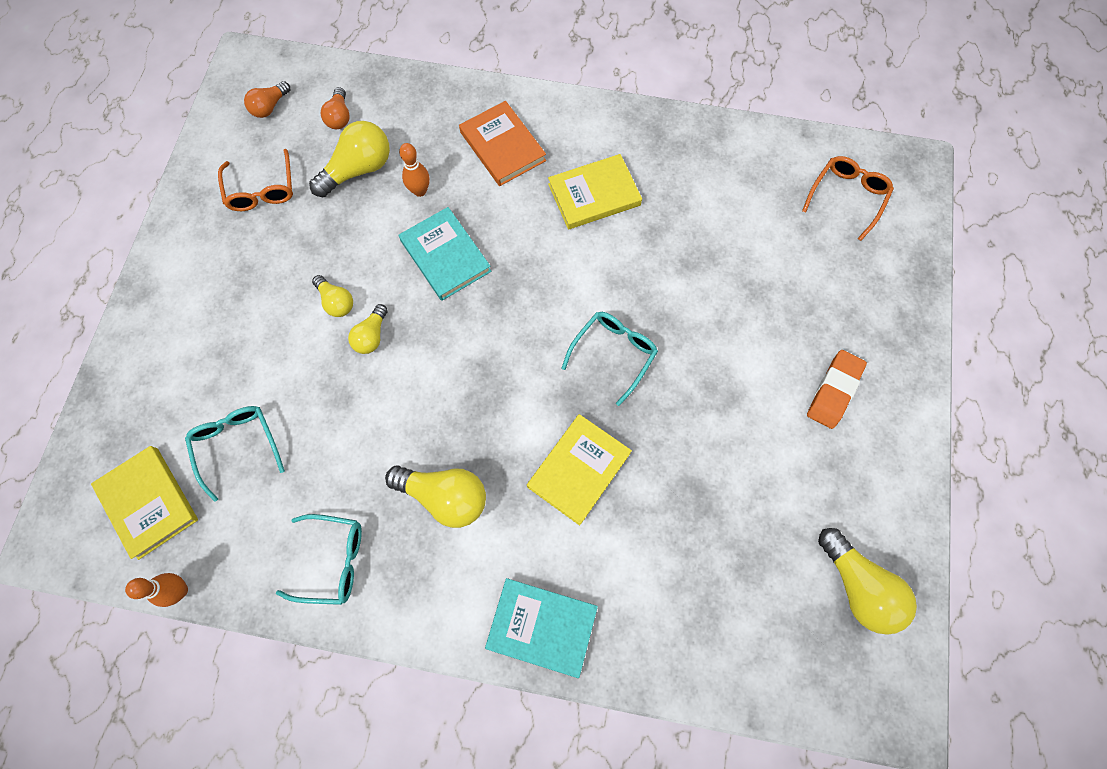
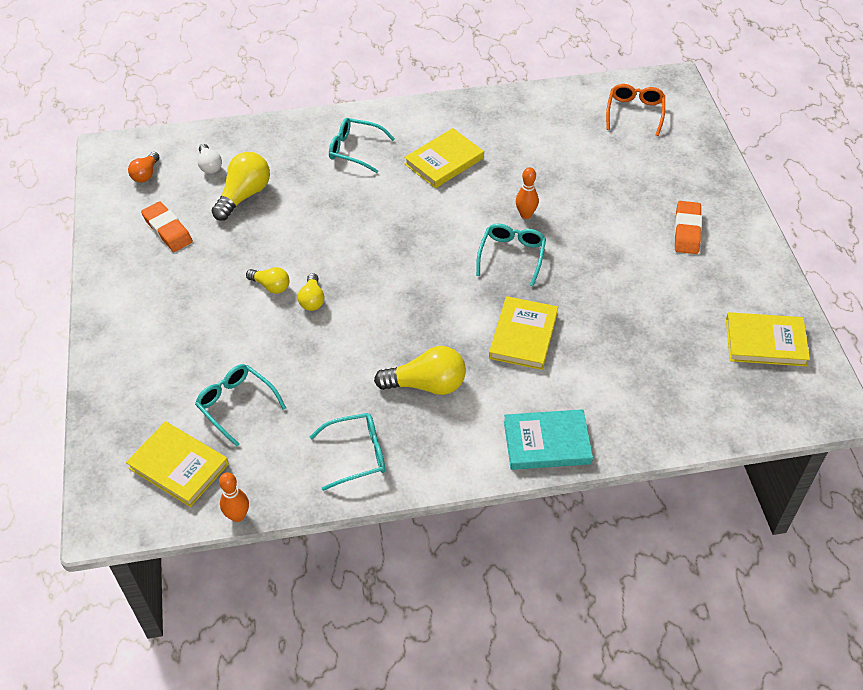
camera: 20 degrees left, 20 degrees down
(262, 189) = (168, 230): orange glasses -> orange eraser
(339, 117) = (209, 165): orange light bulb -> white light bulb
(420, 191) = (303, 196): orange bowling pin -> orange bowling pin (526, 215)
(445, 256) = (346, 231): turquoise book -> none
(502, 146) = (355, 150): orange book -> turquoise glasses
(857, 586) = (765, 342): yellow light bulb -> yellow book

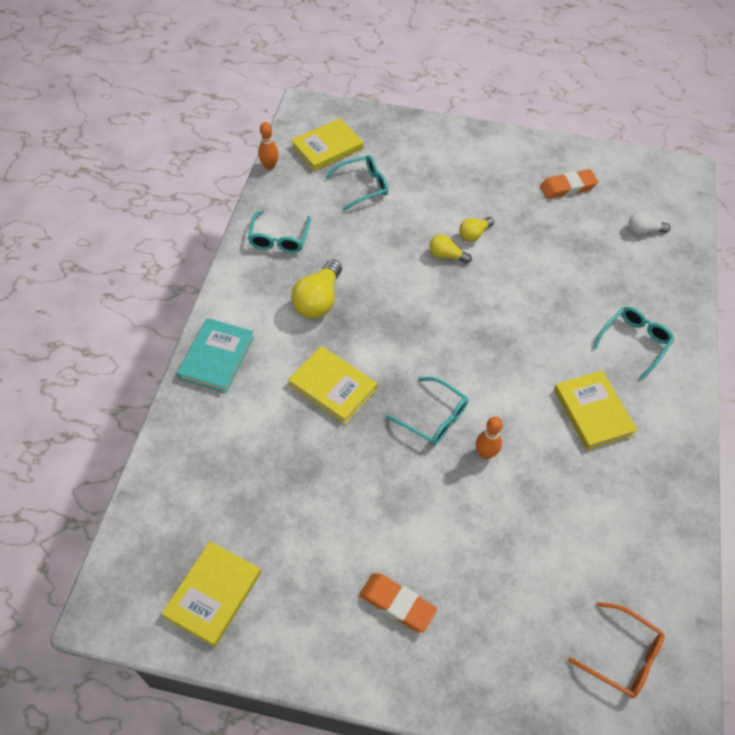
camera: 110 degrees right, 5 degrees up
(146, 174) = (645, 188): orange light bulb -> none
(244, 195) = (594, 244): yellow light bulb -> none

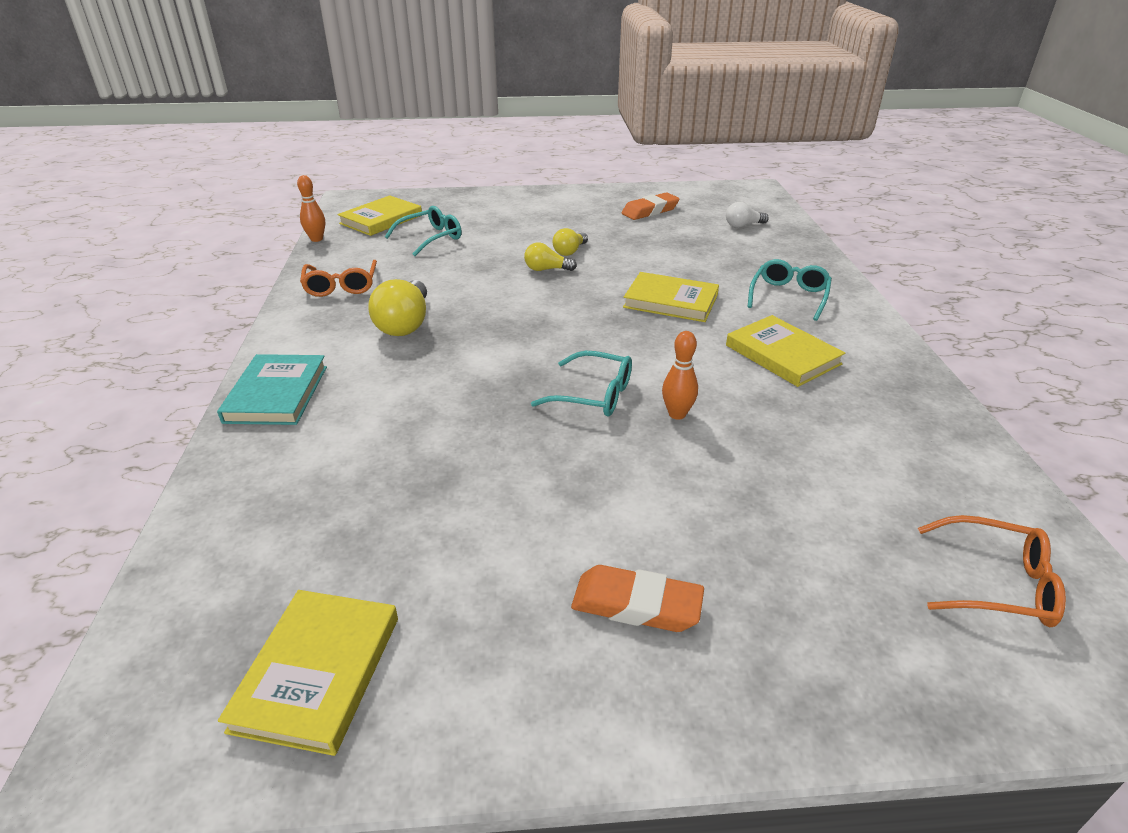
camera: 15 degrees left, 20 degrees down
(279, 238) = (341, 286): turquoise glasses -> orange glasses
(333, 387) = (448, 392): yellow book -> yellow book (670, 301)

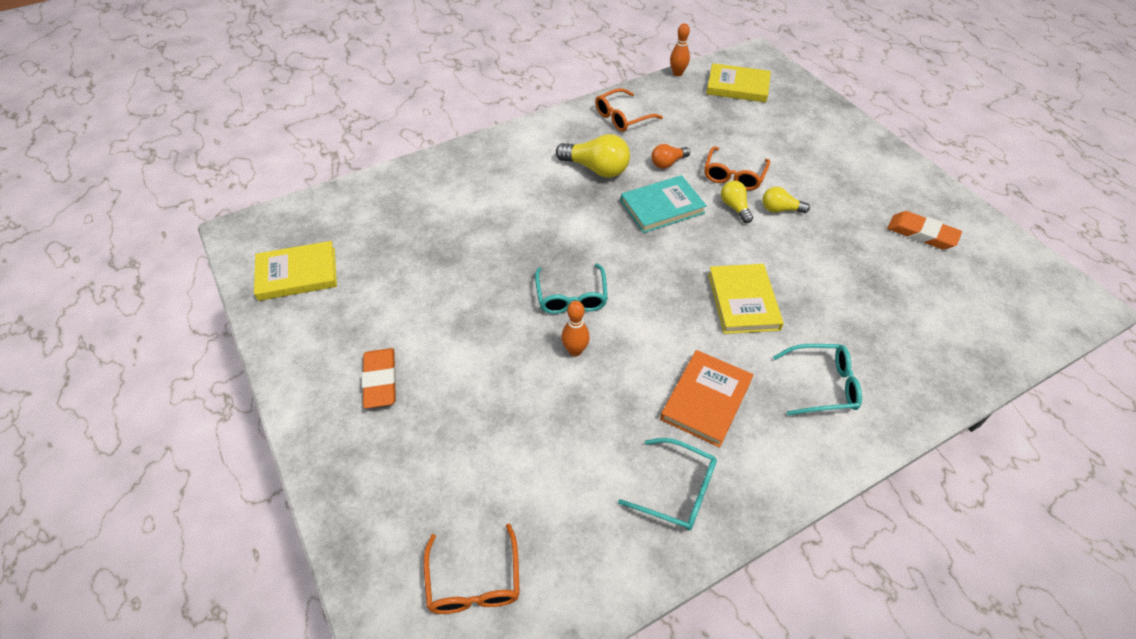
camera: 65 degrees right, 15 degrees up
(277, 394) = (485, 154): turquoise book -> turquoise book (662, 207)
(405, 324) = (596, 169): yellow light bulb -> yellow light bulb turned 135 degrees counterclockwise
(430, 238) = (730, 124): turquoise glasses -> turquoise glasses (676, 490)
(446, 283) = (667, 163): none -> orange light bulb
(503, 257) = (734, 175): none -> orange glasses
(743, 225) = (960, 315): white light bulb -> none
(782, 355) = (706, 400): yellow book -> orange book

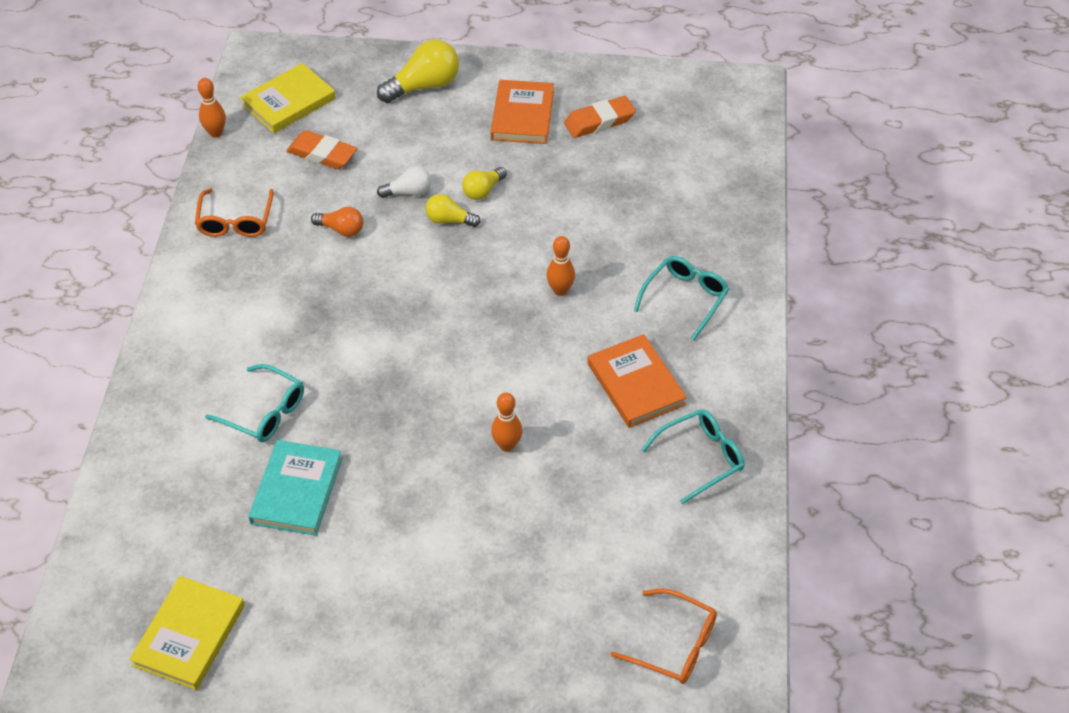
camera: 55 degrees left, 0 degrees up
(380, 381) = (409, 620): orange eraser -> orange eraser (322, 154)
(571, 296) = (441, 411): turquoise glasses -> turquoise glasses (264, 412)
(596, 169) = (291, 290): yellow light bulb -> yellow light bulb (424, 86)
(662, 207) = (396, 272): turquoise book -> turquoise book (297, 490)
(667, 163) = (341, 229): orange light bulb -> orange light bulb turned 75 degrees counterclockwise
(734, 175) = (408, 192): orange glasses -> white light bulb
(743, 301) = (560, 290): yellow book -> orange bowling pin
(870, 191) = (522, 115): none -> orange book

